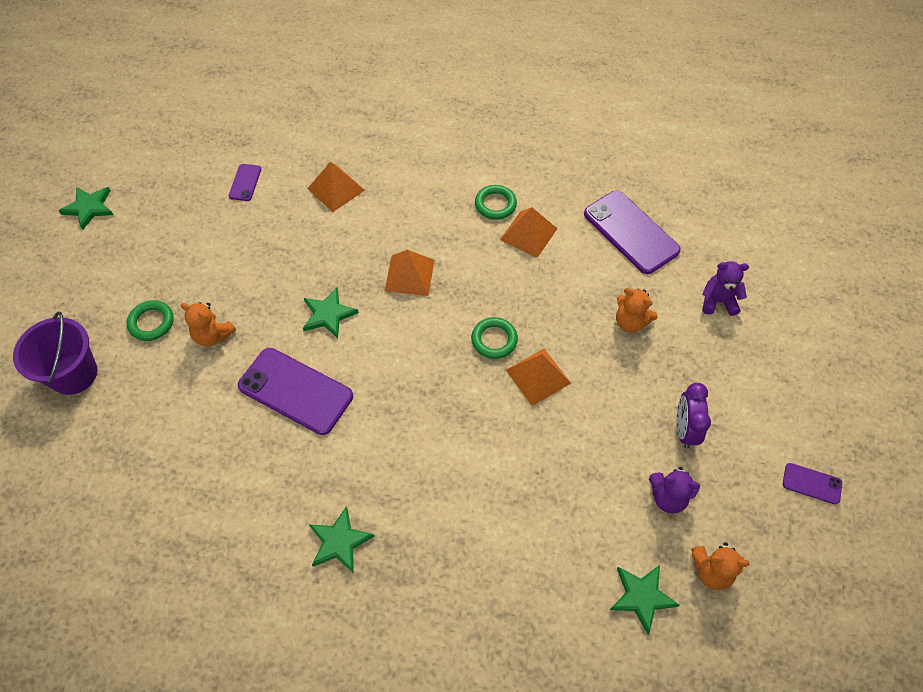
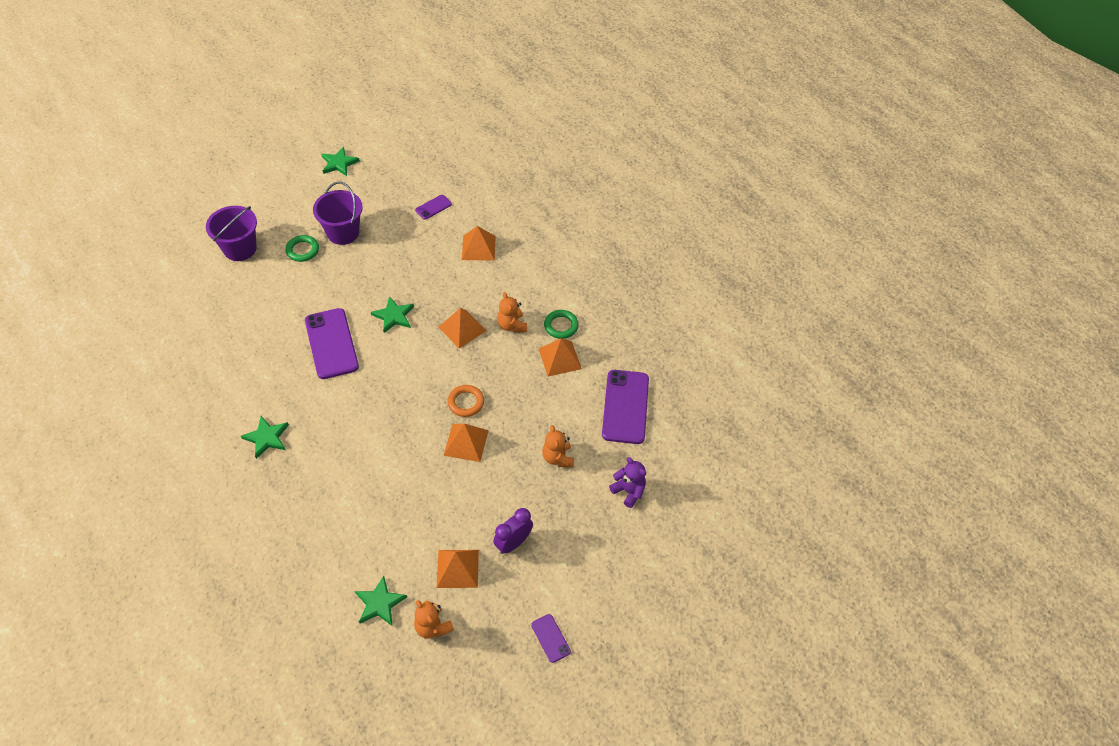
camera: 40 degrees right, 5 degrees down
(176, 273) = (343, 233): none -> purple bucket
(213, 335) = (324, 281): orange teddy bear -> orange teddy bear (512, 325)
(494, 340) = (466, 402): green ring -> orange ring
(668, 497) = (457, 568): purple teddy bear -> orange pyramid

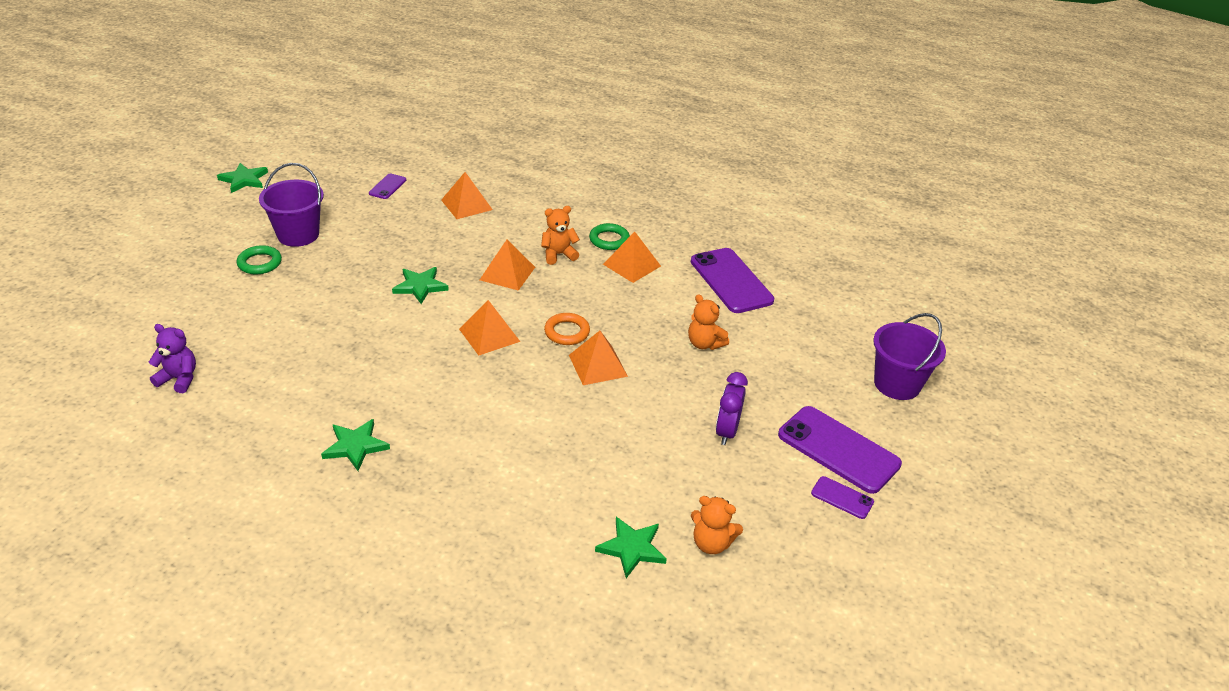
camera: 30 degrees left, 15 degrees down
(240, 249) = (175, 284): purple bucket -> purple bucket (897, 384)
(331, 343) = (365, 333): purple phone -> purple phone (838, 449)
(457, 568) = (689, 478): orange pyramid -> orange pyramid (489, 335)
(512, 325) = (558, 254): orange teddy bear -> orange teddy bear turned 120 degrees clockwise
(628, 491) = (798, 345): purple teddy bear -> purple teddy bear (179, 379)

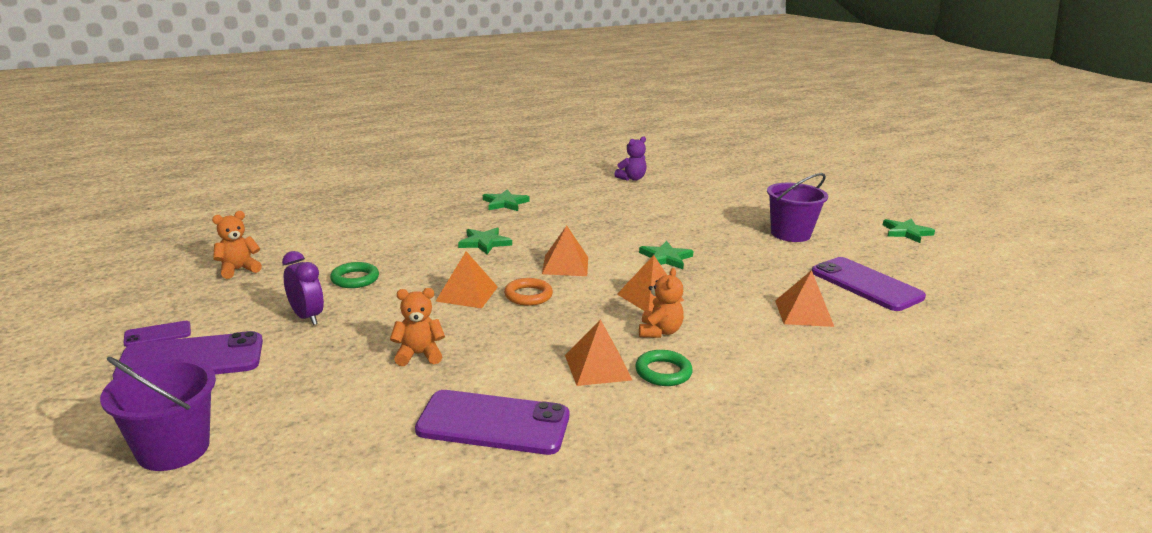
camera: 125 degrees right, 15 degrees down
(260, 263) = (754, 216): green ring -> green ring (355, 279)
(387, 187) = (866, 284): purple phone -> purple phone, size x2.09
(632, 548) = (287, 246): green star -> green star (484, 243)

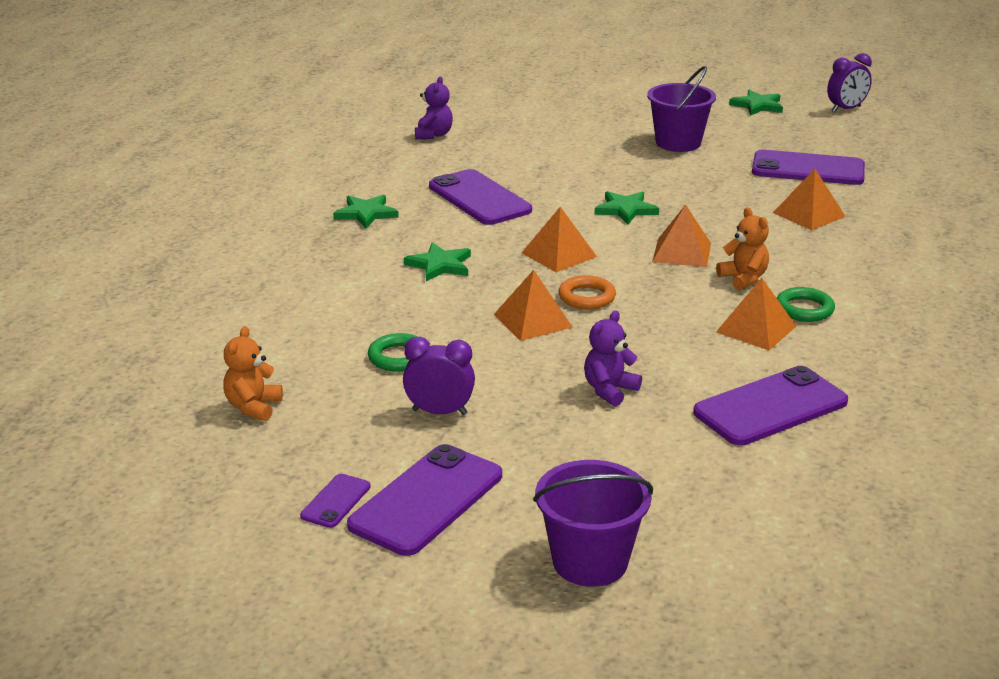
camera: 40 degrees left, 5 degrees up
(418, 355) = (609, 390): orange teddy bear -> purple teddy bear
(585, 218) = (479, 198): none -> purple phone
(987, 258) = (846, 109): none -> purple clock

